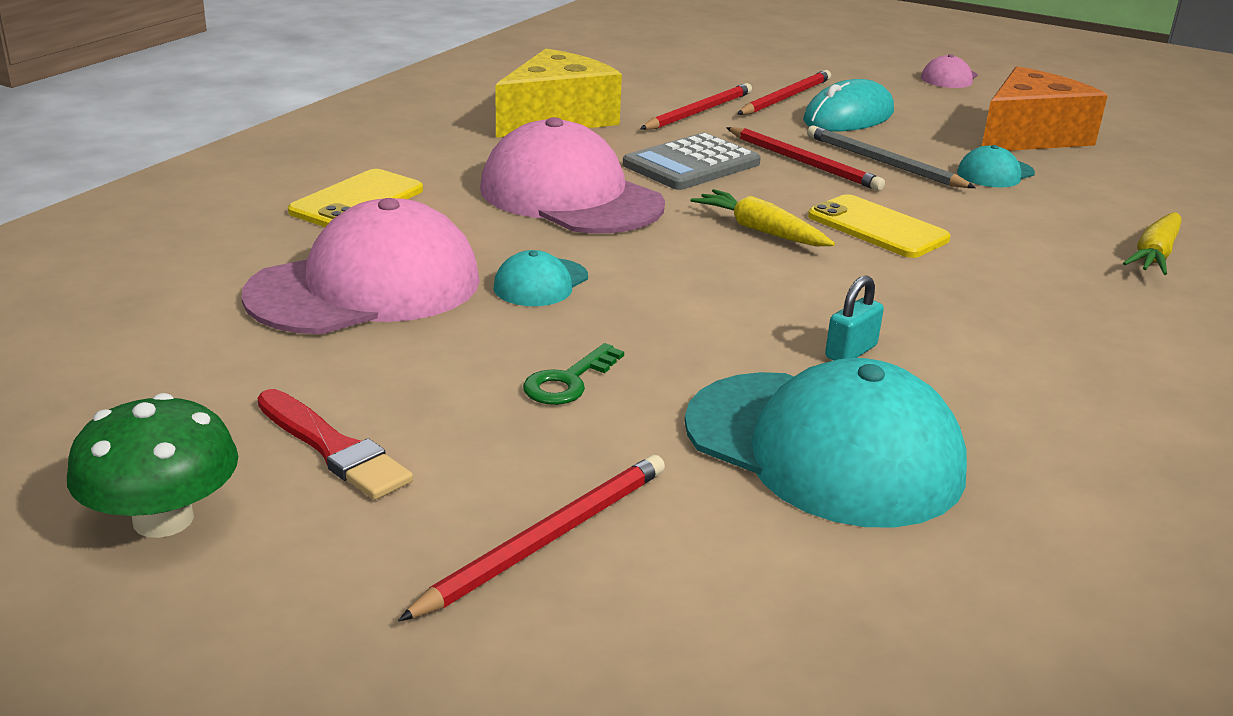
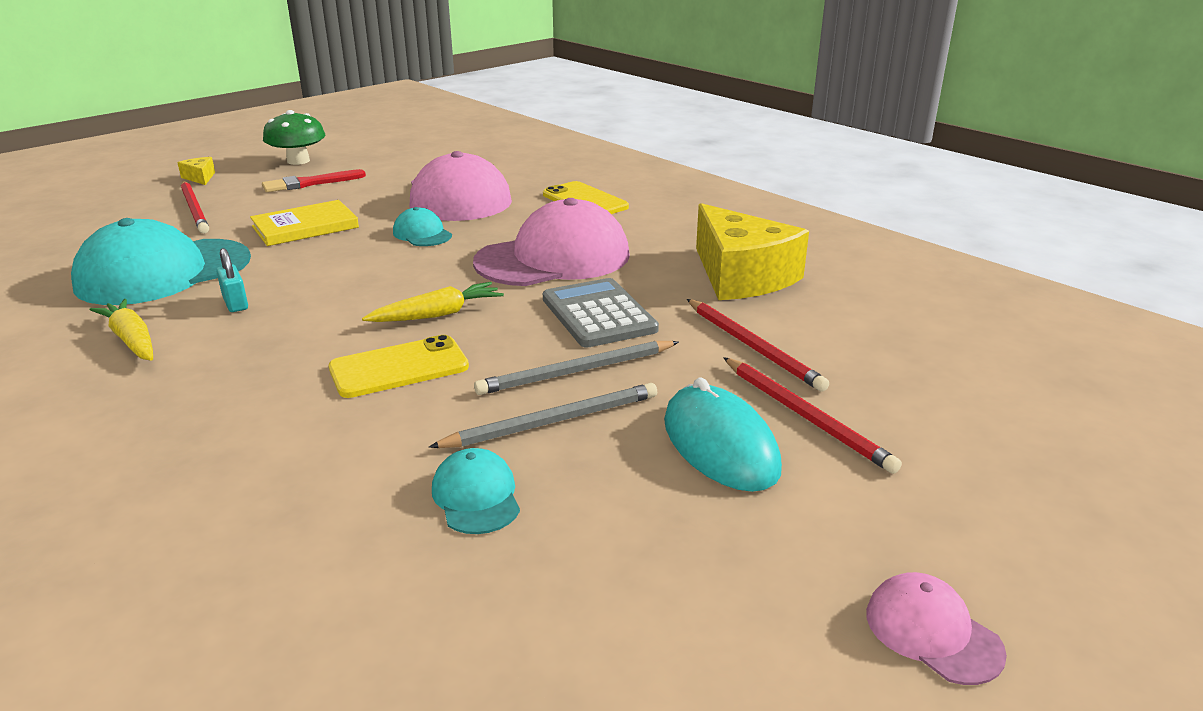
camera: 110 degrees right, 0 degrees up
(327, 632) = (200, 177): none -> yellow cheese
(568, 381) = (305, 227): green key -> yellow book
(803, 162) = (576, 371): red pencil -> grey pencil
(1029, 136) = (595, 598): orange cheese -> none
(1154, 255) = (187, 521): yellow carrot -> yellow carrot (132, 340)

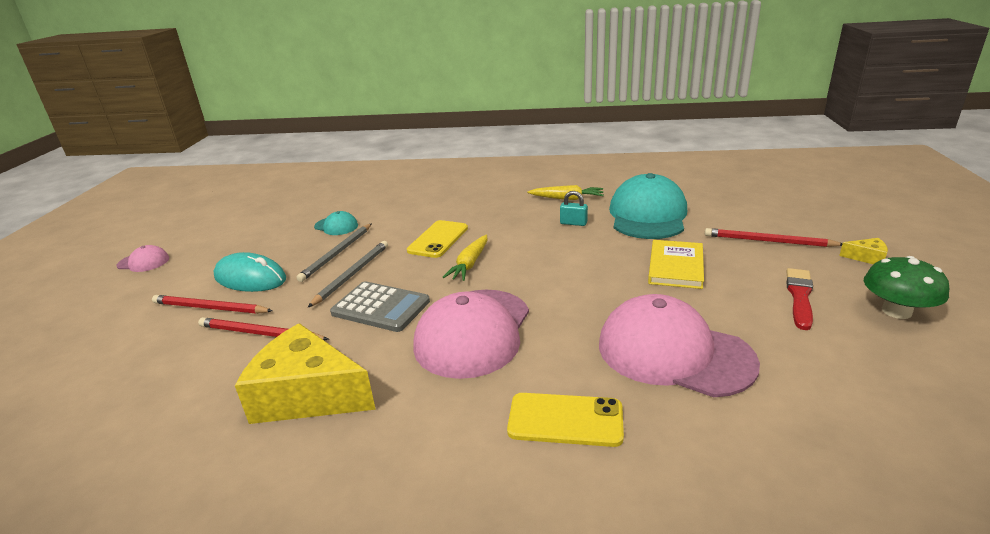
camera: 140 degrees right, 0 degrees up
(422, 234) = (599, 302): turquoise cap -> none

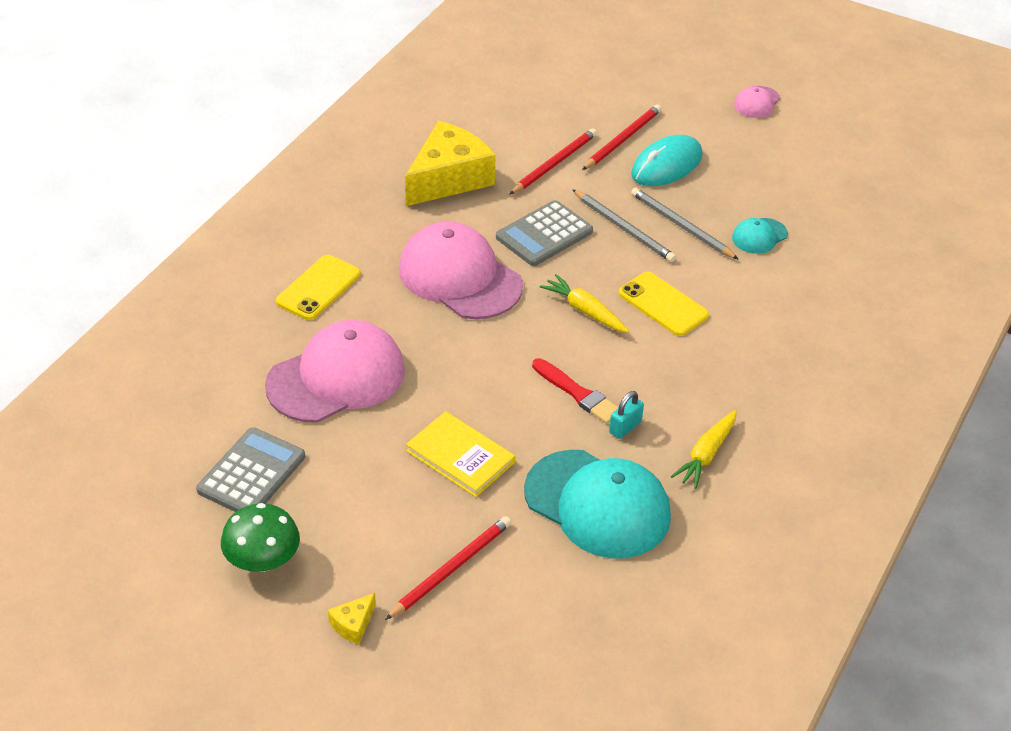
camera: 110 degrees right, 15 degrees up
(799, 296) = (338, 511): red brush -> red brush (578, 393)
(840, 354) = (251, 473): none -> grey calculator

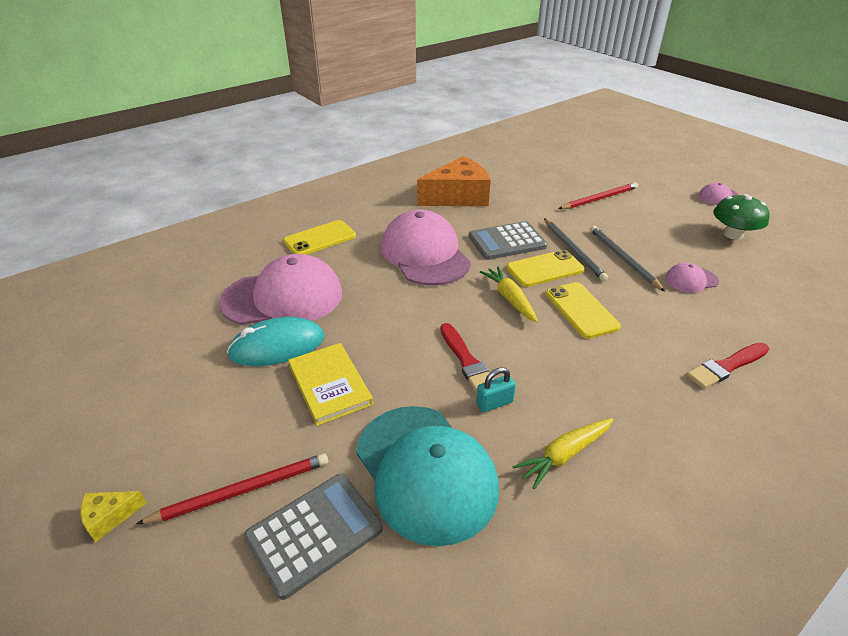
camera: 25 degrees right, 5 degrees down
(251, 473) = (160, 349): grey calculator -> grey calculator (314, 533)
(262, 560) = (99, 423): green mushroom -> green mushroom (733, 234)
(448, 178) = (458, 197): yellow cheese -> orange cheese
(554, 164) = (540, 202): red pencil -> none
(603, 262) = (545, 269): none -> yellow phone
(666, 165) = (627, 219): turquoise mouse -> turquoise mouse (277, 346)
(759, 236) = (691, 280): turquoise cap -> pink cap
(817, 330) = (726, 366): none -> red brush

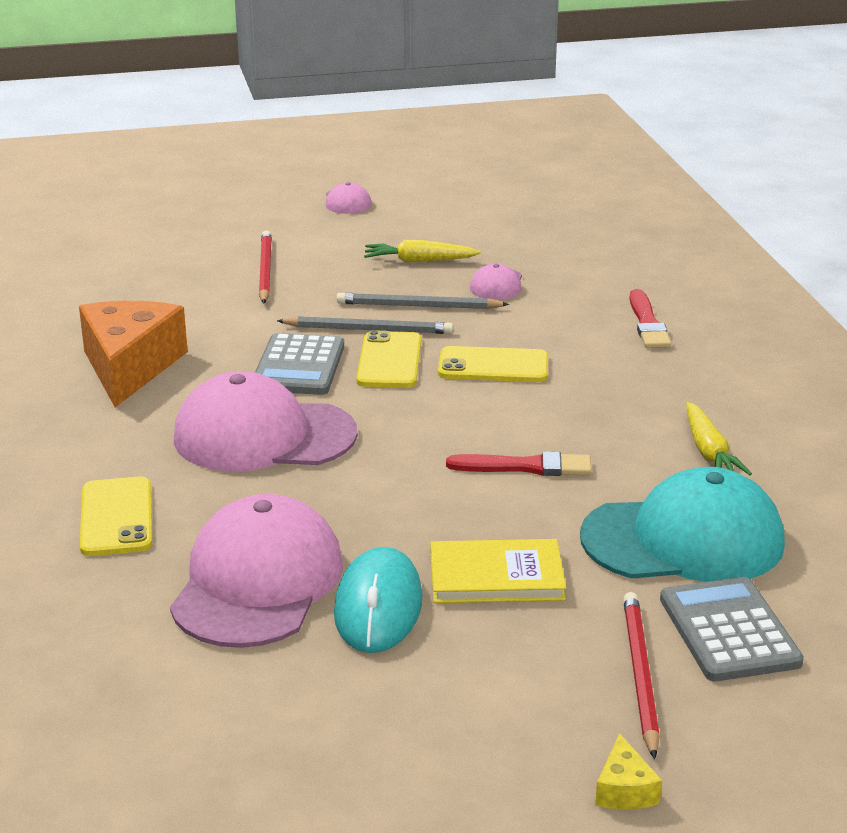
camera: 65 degrees left, 10 degrees down
(494, 403) = (609, 469): turquoise padlock -> none
(510, 299) = (430, 403): yellow carrot -> yellow carrot (419, 261)
(733, 234) = (435, 227): green mushroom -> none

